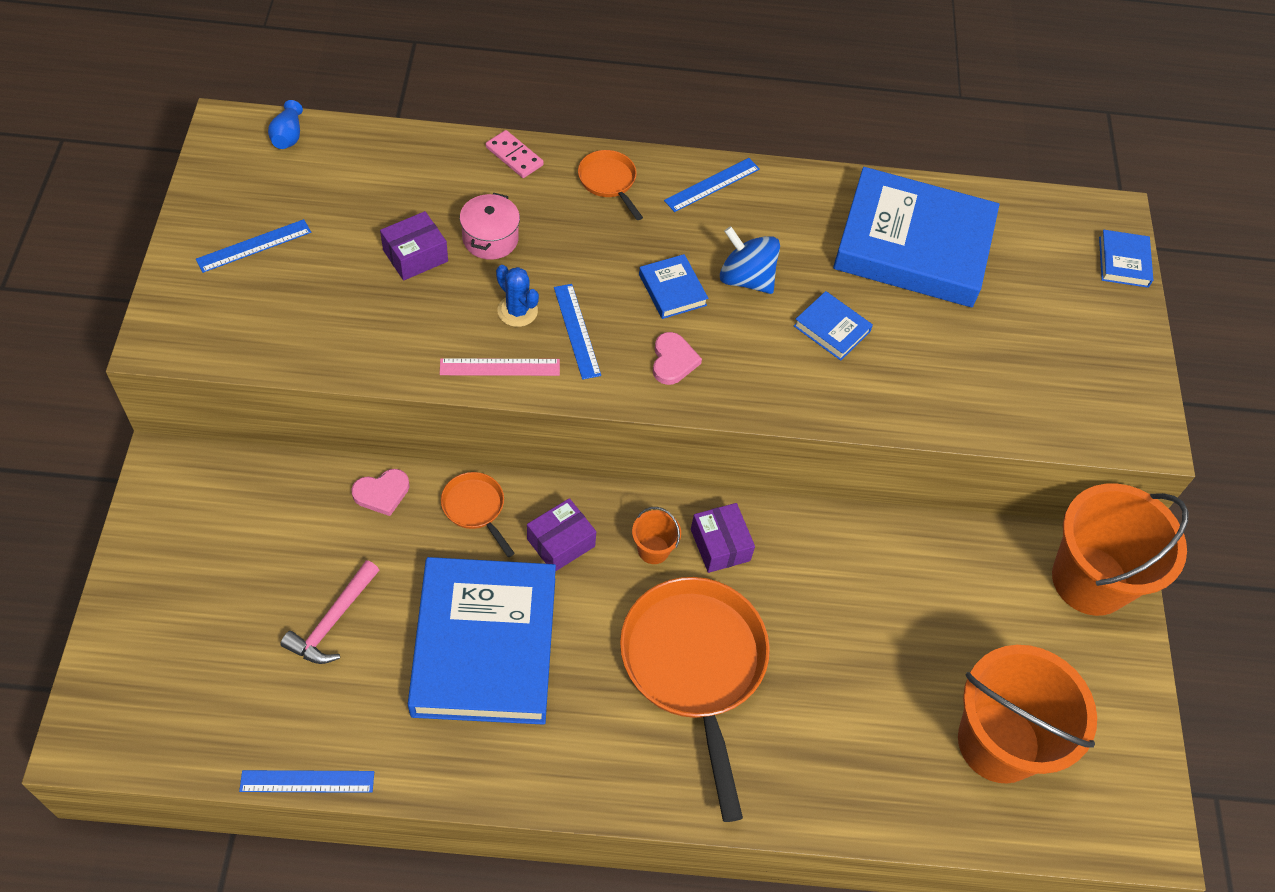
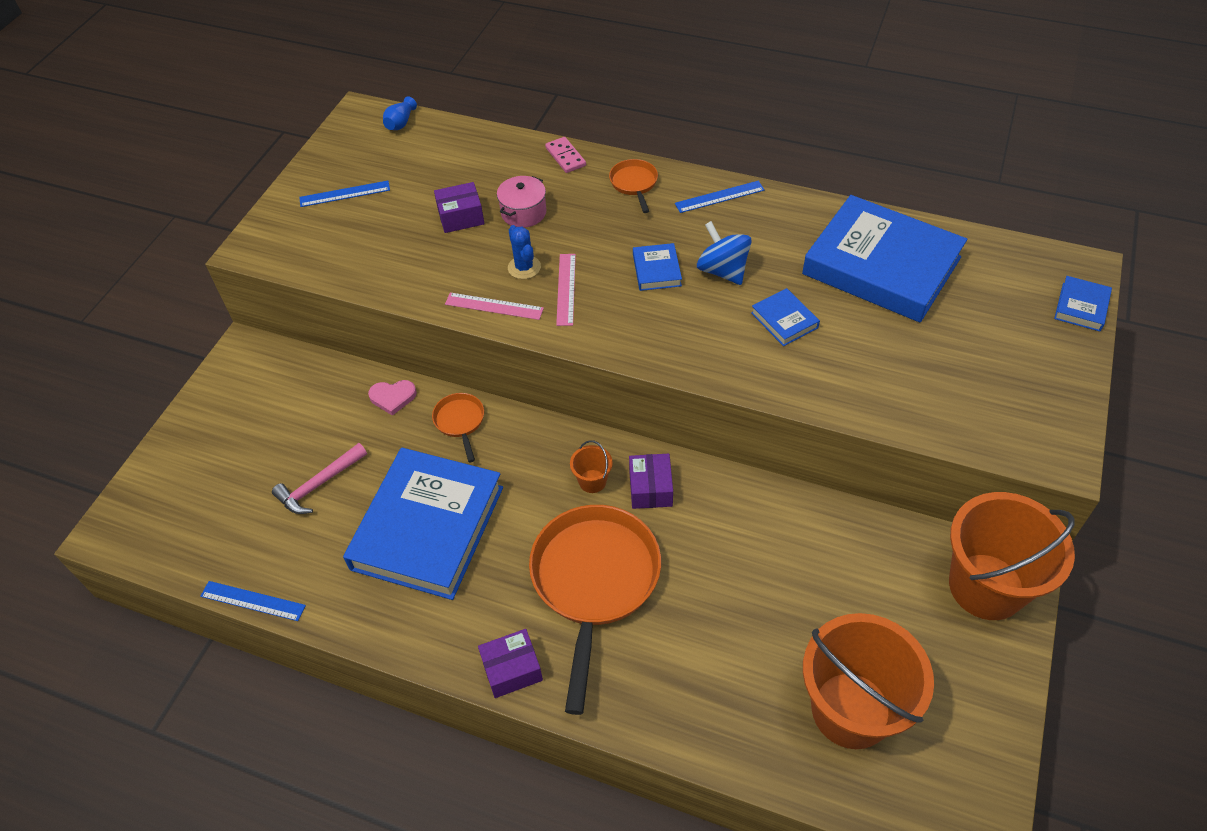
camera: 25 degrees right, 5 degrees down
(561, 542) = (518, 461): purple box -> purple box (512, 669)
(577, 331) = (566, 289): blue ruler -> pink ruler
(673, 361) = (637, 323): pink heart -> none

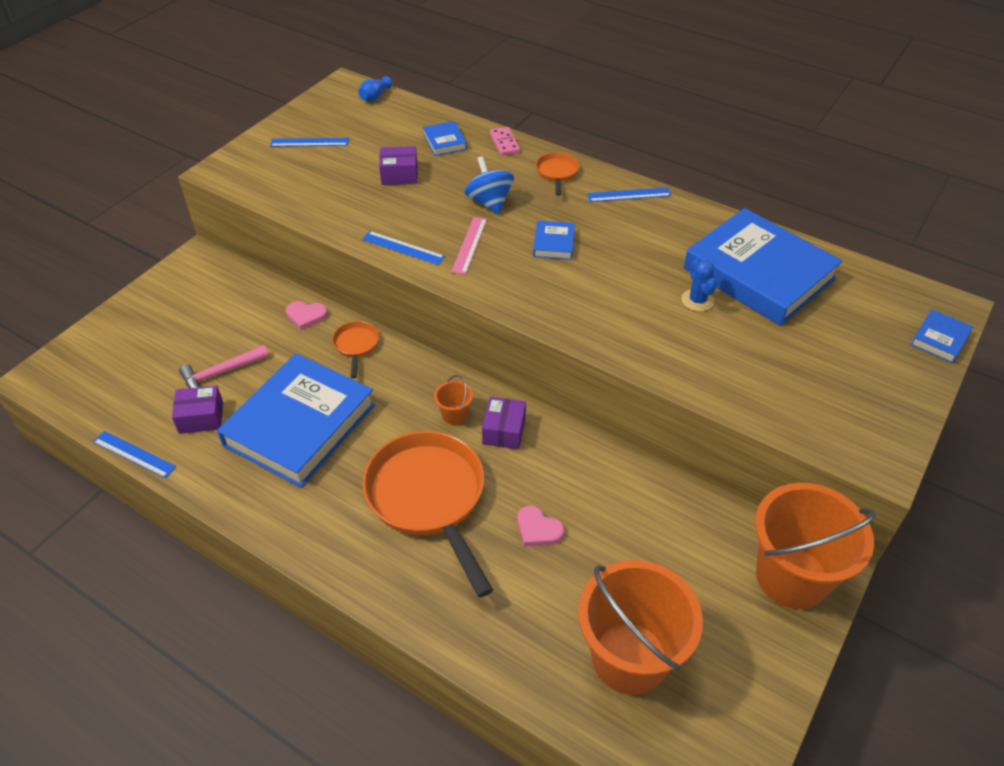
camera: 10 degrees right, 5 degrees down
(494, 306) = (403, 248): pink ruler -> blue ruler
(512, 669) = (333, 556): purple box -> purple box (201, 417)
(523, 212) = (453, 180): pink pot -> none
(524, 267) = (439, 222): blue cactus -> blue cactus (697, 300)
(594, 582) = (429, 498): orange pan -> orange pan turned 45 degrees counterclockwise
(718, 591) = (538, 529): none -> pink heart
(722, 271) = (612, 253): blue spinning top -> blue spinning top (489, 202)
(784, 320) = (655, 302): blue book -> blue book (444, 142)

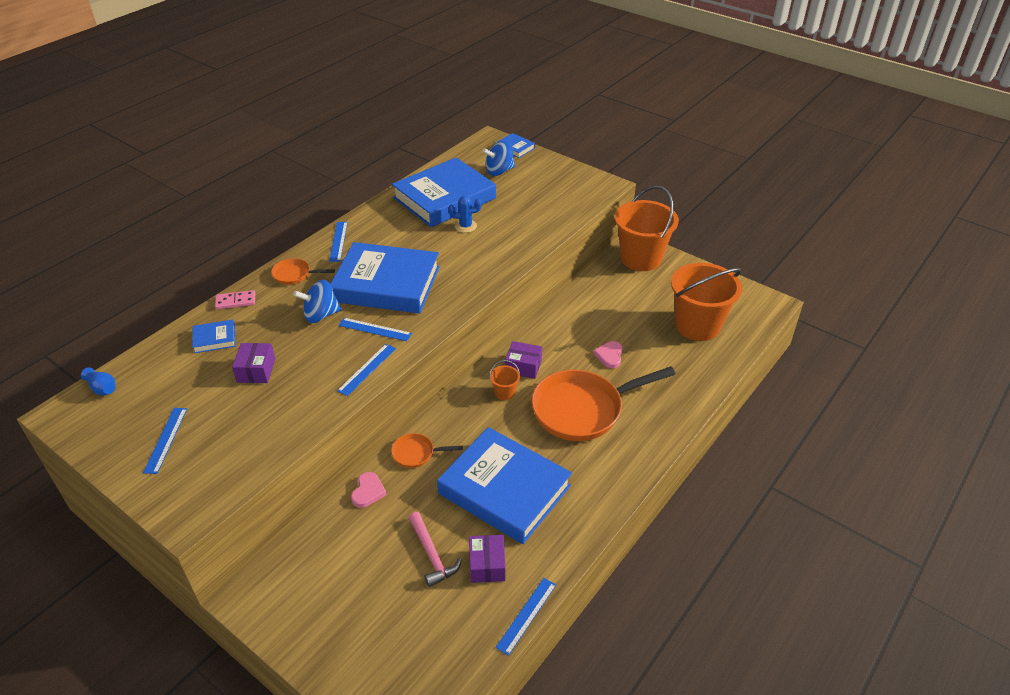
camera: 85 degrees left, 5 degrees down
(469, 245) = (375, 329): pink ruler -> blue ruler
(538, 529) = (609, 356): pink heart -> pink heart turned 150 degrees clockwise
(554, 243) = (386, 284): blue book -> blue book, size x2.45
(858, 325) = (499, 171): none -> blue spinning top

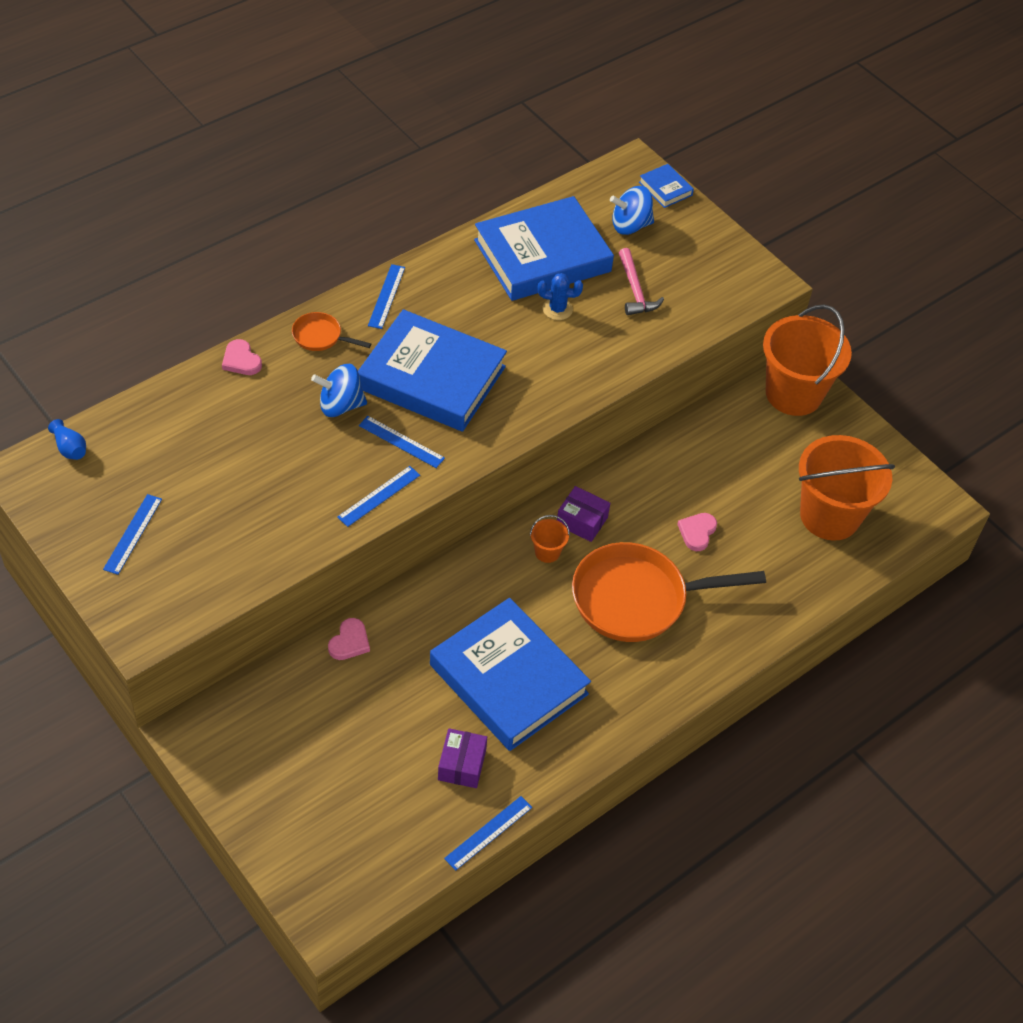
camera: 10 degrees right, 10 degrees up
(215, 339) = (207, 410): blue book -> none
(235, 301) = (241, 360): pink domino -> pink heart
(256, 370) = (249, 466): purple box -> none
(416, 453) = (417, 607): orange pan -> none
(432, 554) = (403, 736): pink hammer -> pink hammer (635, 290)

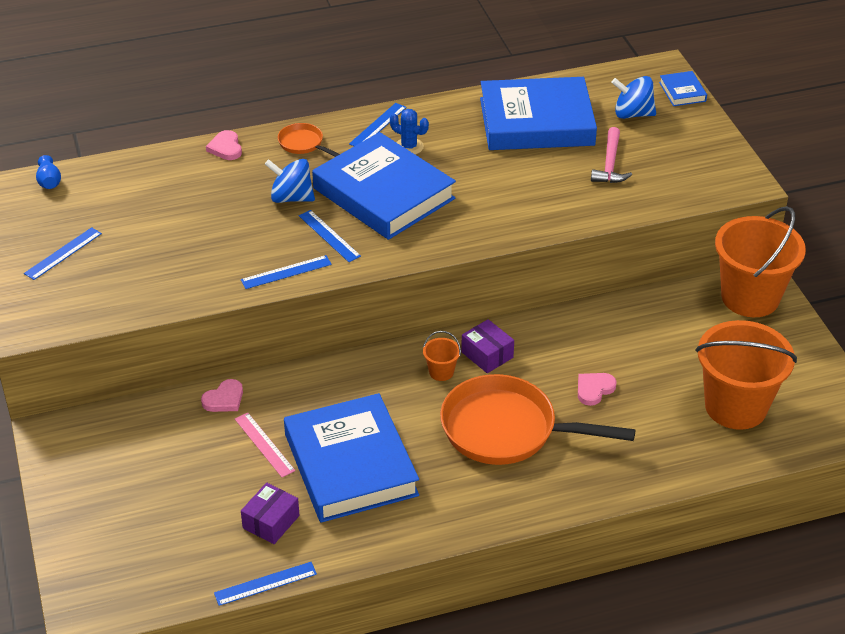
camera: 25 degrees right, 10 degrees down
(414, 681) = (264, 444): none -> pink ruler
(557, 309) = (528, 165): blue cactus -> blue cactus (409, 147)

